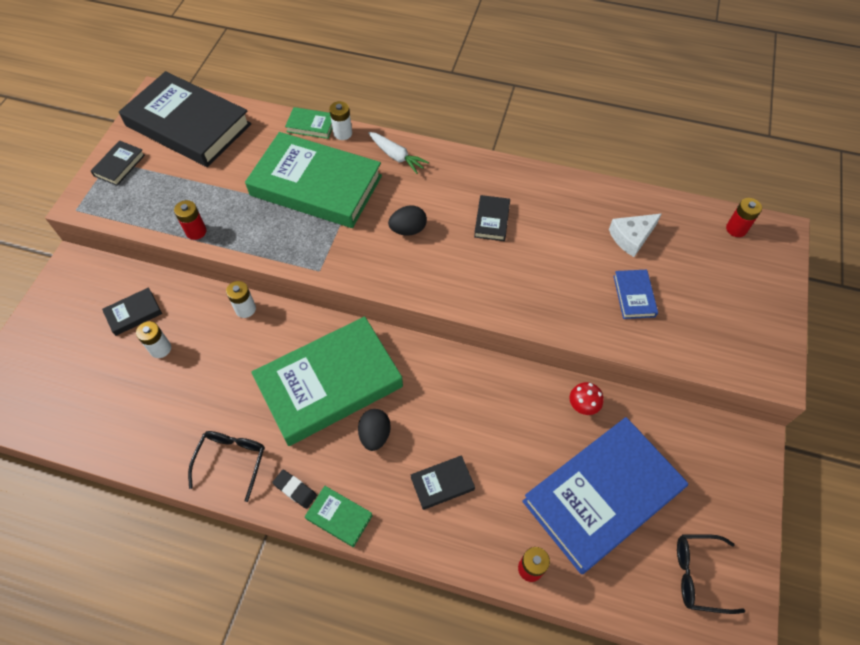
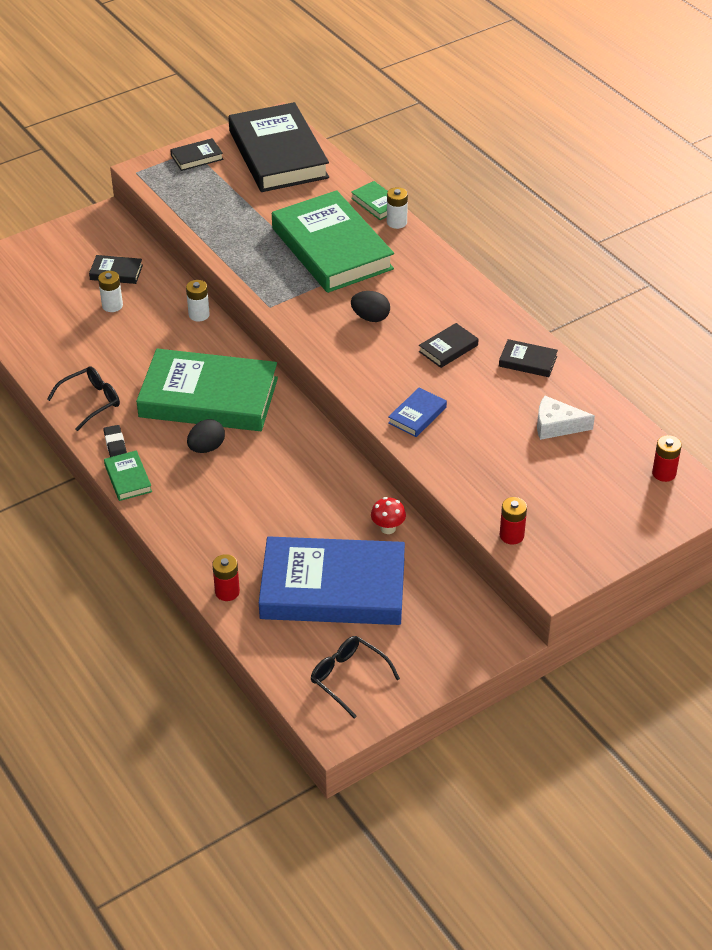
camera: 40 degrees right, 15 degrees down
(196, 231) = (206, 232): red battery -> red battery (511, 535)
(396, 156) = (422, 262): white carrot -> none
(442, 483) = (222, 506): black book -> black book (527, 361)
(634, 296) = (504, 464): blue book -> blue book (417, 415)

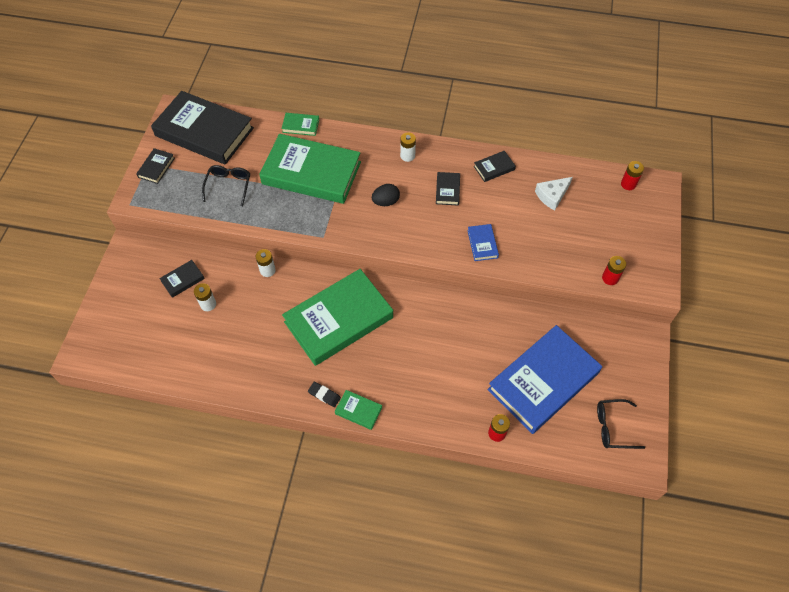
camera: 45 degrees left, 15 degrees up
(91, 401) = (275, 379): black glasses -> black glasses (228, 186)
(206, 448) = (377, 353): black egg -> none
(388, 528) = (525, 321): red mushroom -> none
(396, 222) = (326, 130): white battery -> white battery (407, 156)

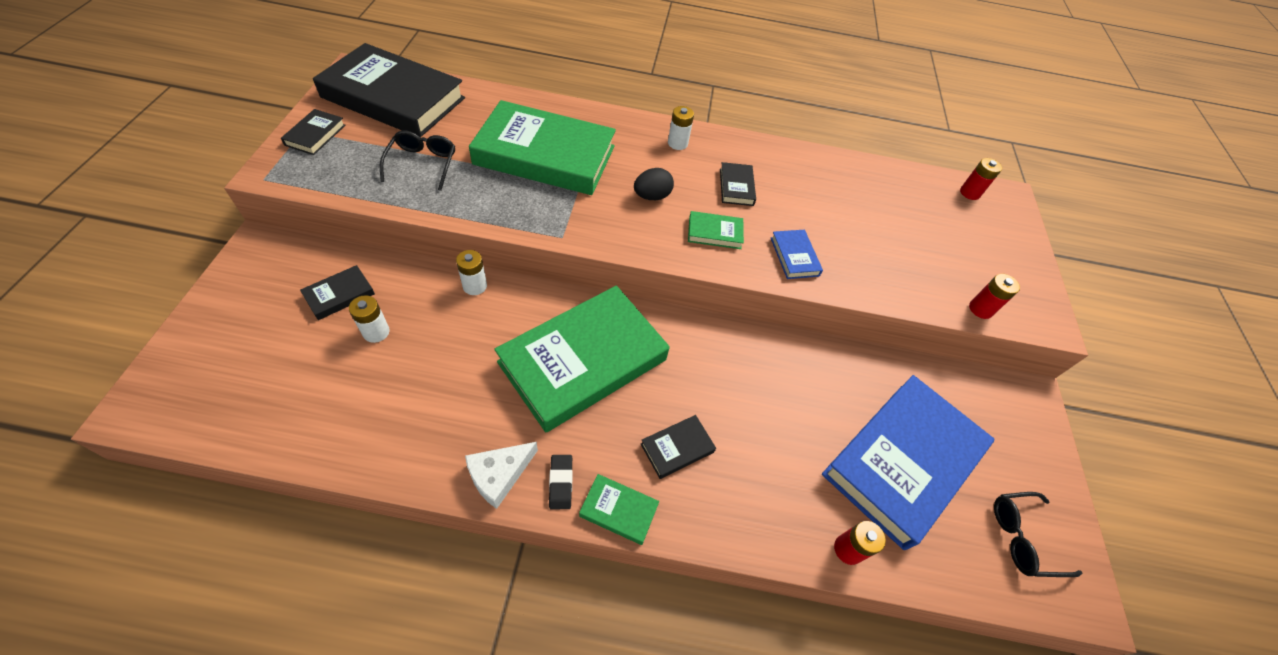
camera: 10 degrees left, 5 degrees down
(300, 126) = (530, 100): green book -> green book (714, 233)
(324, 395) = (560, 483): black eraser -> black eraser turned 60 degrees clockwise
(494, 168) = (794, 164): black book -> black book (677, 448)
(552, 196) = (876, 201): white cheese -> white cheese (499, 475)

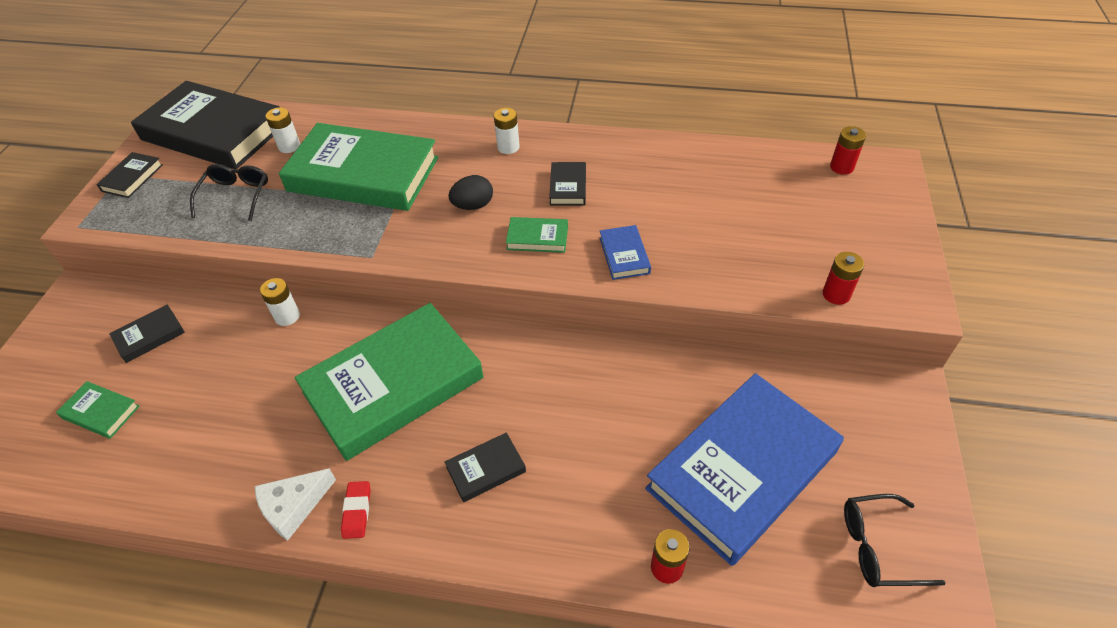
camera: 10 degrees right, 5 degrees down
(376, 332) = (182, 370): white battery -> white battery (289, 146)
(560, 483) = (357, 511): black eraser -> red eraser
(618, 510) = (415, 537): green book -> green book (101, 412)

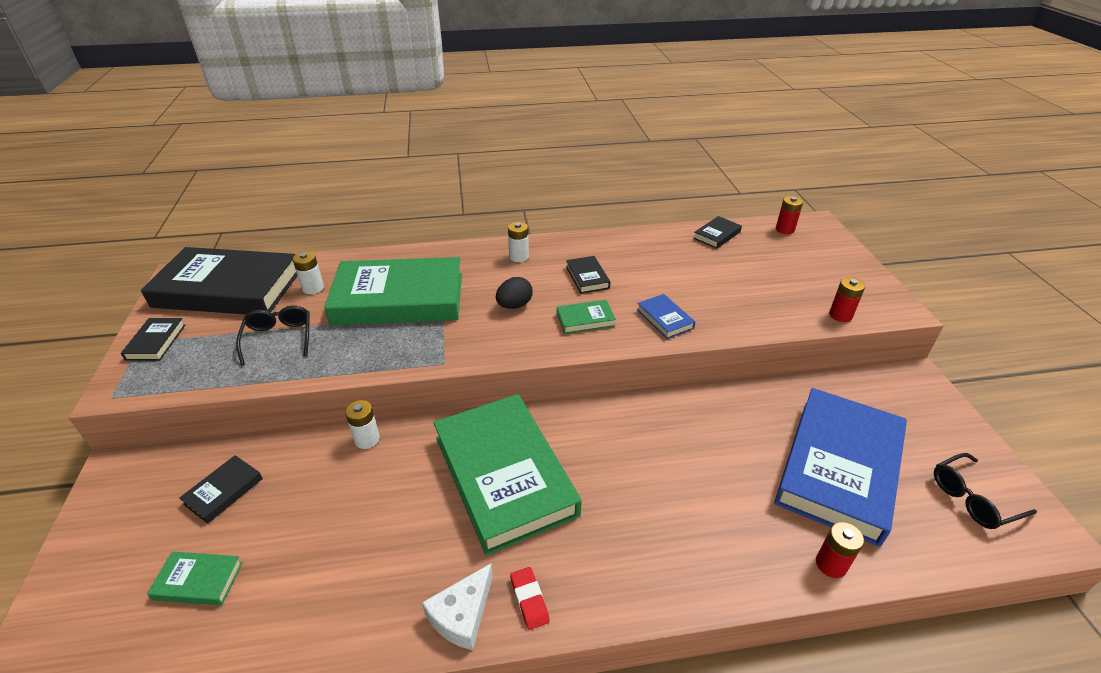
camera: 20 degrees left, 10 degrees down
(393, 385) = (504, 475): green book -> green book turned 60 degrees counterclockwise
(486, 469) = (630, 526): black book -> black book (717, 235)

